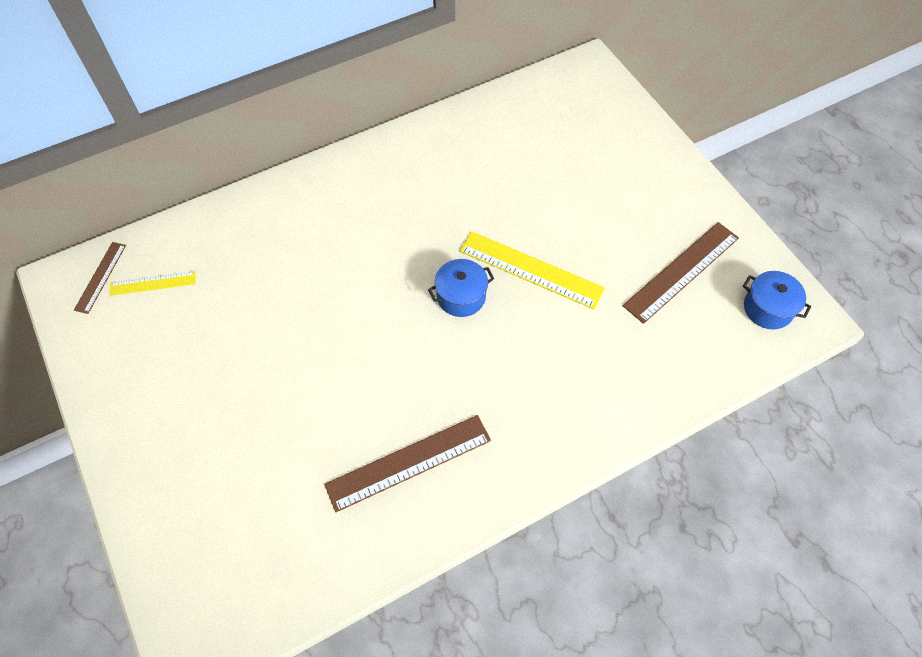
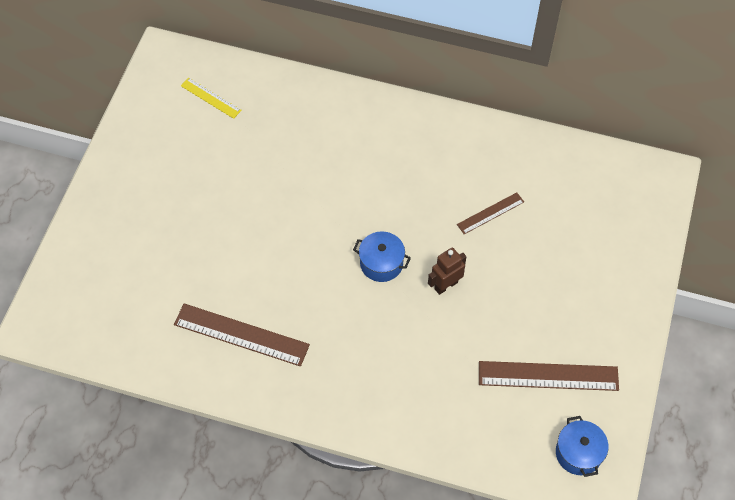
camera: 45 degrees right, 0 degrees up
(100, 277) = (186, 69): brown ruler -> brown ruler (490, 213)
(530, 270) = (446, 285): yellow ruler -> brown robot

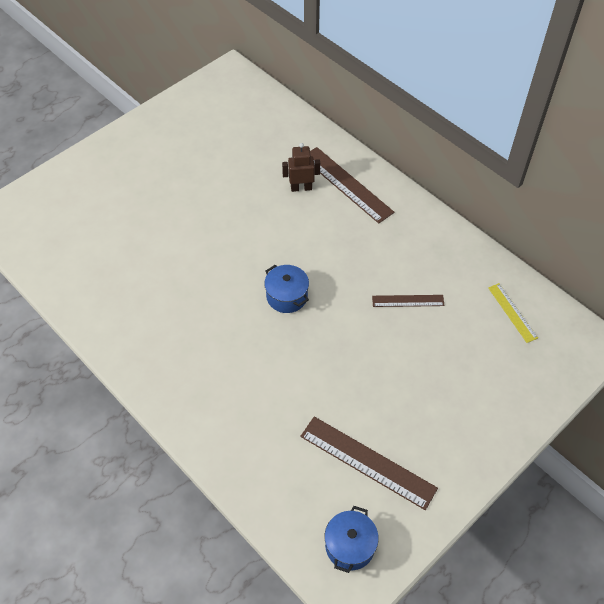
camera: 30 degrees right, 5 degrees down
(211, 98) = (242, 115): yellow ruler -> yellow ruler (512, 312)
(241, 335) = (136, 296): brown ruler -> brown ruler (346, 184)
(446, 285) = (329, 340): brown robot -> brown robot (301, 188)

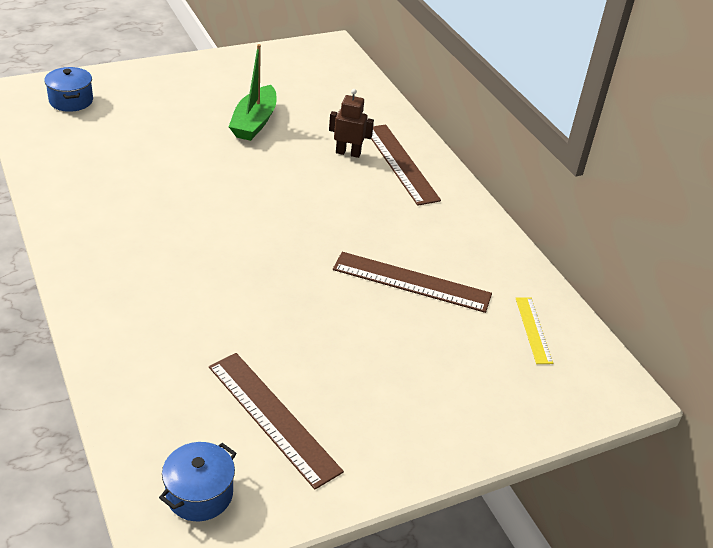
camera: 15 degrees right, 15 degrees down
(211, 181) = (254, 122): none -> green boat
(287, 296) = (274, 238): blue pot -> blue pot (71, 101)
(408, 301) = (411, 282): brown ruler -> brown ruler, size x1.78

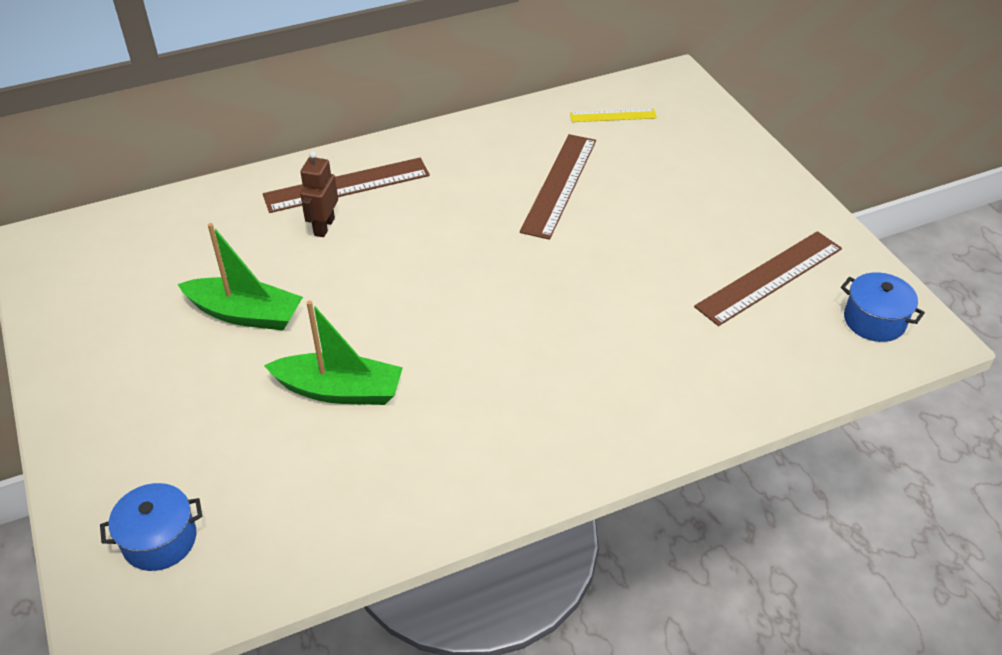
camera: 85 degrees left, 5 degrees up
(174, 161) = (339, 390): none -> green boat

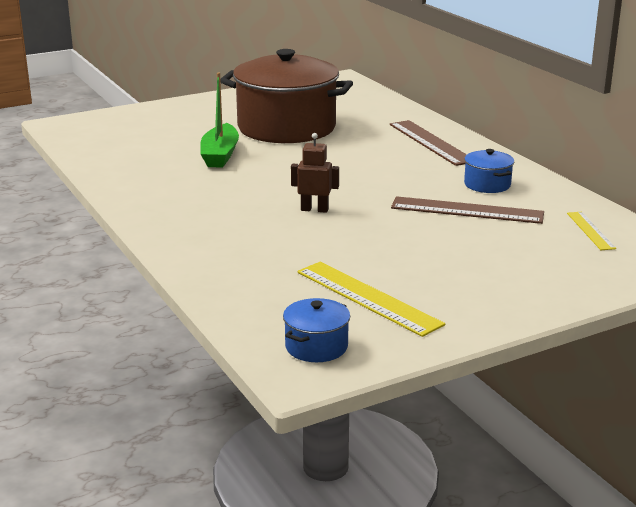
camera: 85 degrees right, 20 degrees down
(160, 540) = (111, 127): blue pot -> blue pot (487, 185)
(245, 314) = (286, 128): green boat -> brown pot
(324, 227) = (380, 140): brown robot -> brown robot (314, 209)
(770, 277) = (367, 298): brown ruler -> yellow ruler

